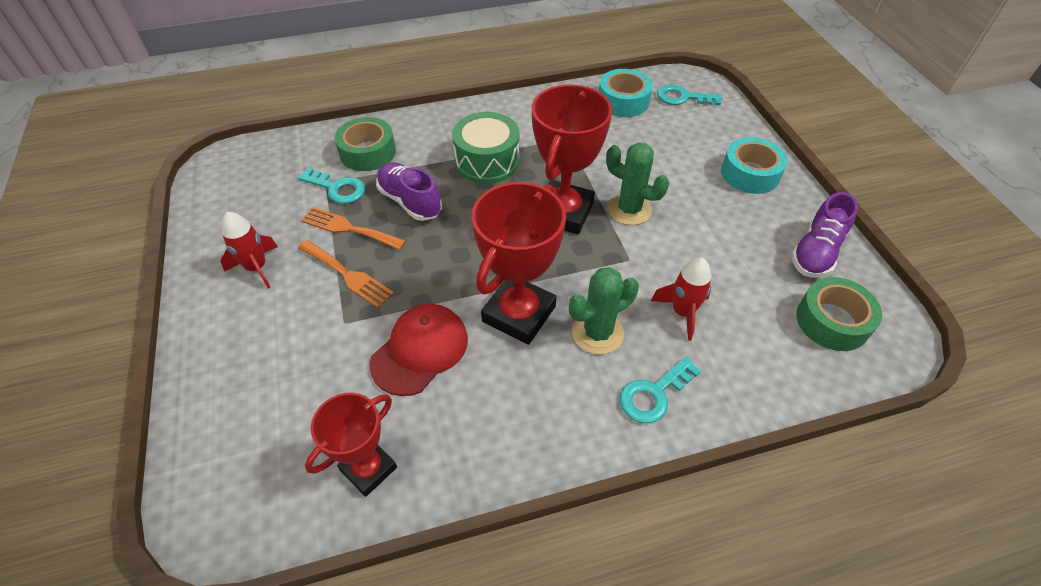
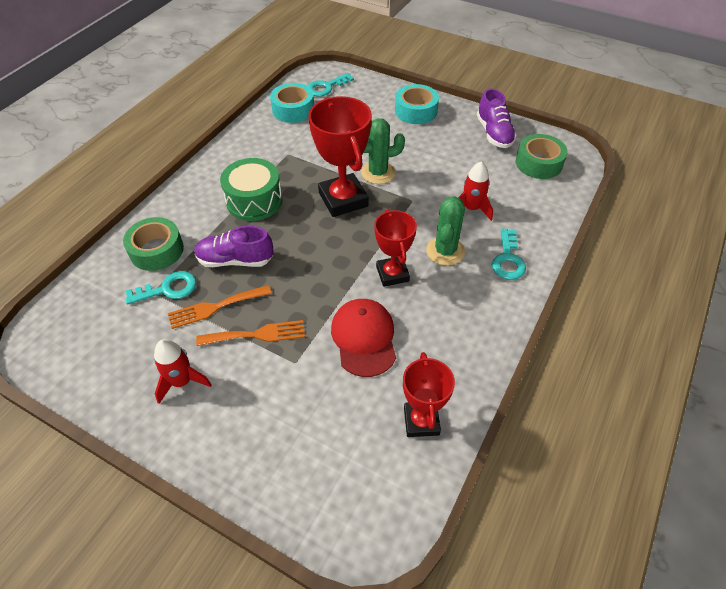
camera: 45 degrees left, 0 degrees up
(519, 314) = (392, 274): red trophy -> red trophy, size x0.63

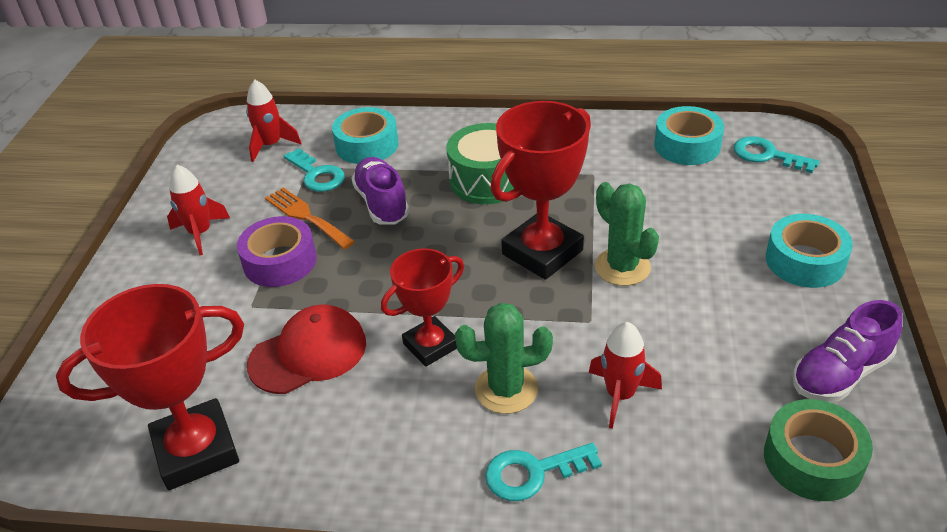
camera: 70 degrees right, 10 degrees down
(99, 310) = (271, 145): none -> red rocket
(156, 250) = (367, 145): green tape -> turquoise tape
(257, 334) = (280, 261): orange fork -> purple tape
(421, 421) = (196, 450): red trophy -> red trophy, size x1.59

